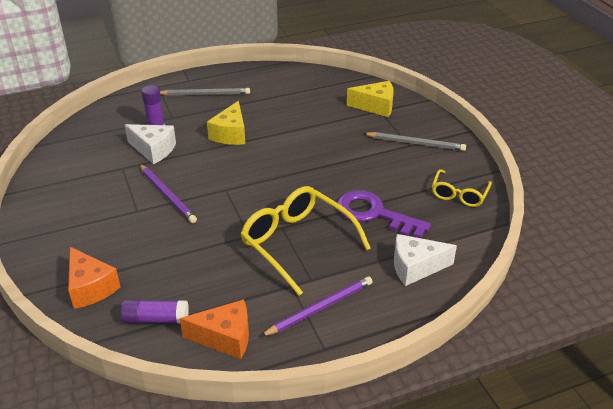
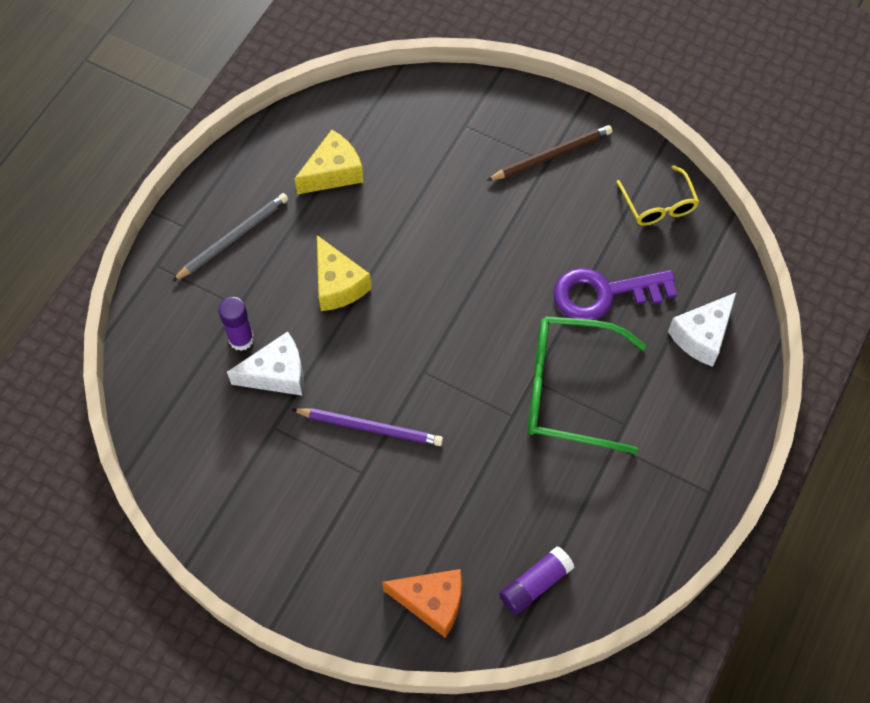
camera: 40 degrees left, 25 degrees up
(225, 338) = (617, 552): orange cheese -> none
(297, 243) = (569, 390): yellow glasses -> green glasses
(320, 308) = (665, 452): purple pencil -> none
(375, 106) = (454, 121): yellow cheese -> yellow cheese (333, 173)
(416, 143) = (551, 155): grey pencil -> brown pencil

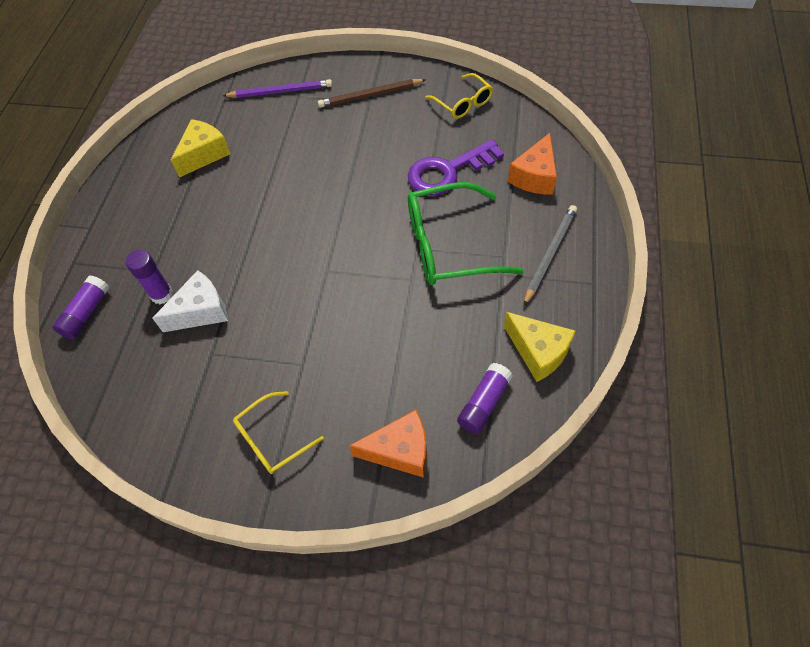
camera: 15 degrees left, 5 degrees down
(158, 333) = (86, 313): none -> purple glue stick
(233, 238) = (134, 223): grey pencil -> grey pencil (550, 254)
(309, 543) = (272, 439): none -> yellow glasses
(338, 284) = (232, 229): yellow cheese -> yellow cheese (538, 352)
(370, 427) = (295, 326): purple pencil -> purple pencil (280, 91)
(551, 155) = (370, 95): brown pencil -> brown pencil turned 150 degrees counterclockwise
(702, 336) = (535, 176): white cheese -> orange cheese

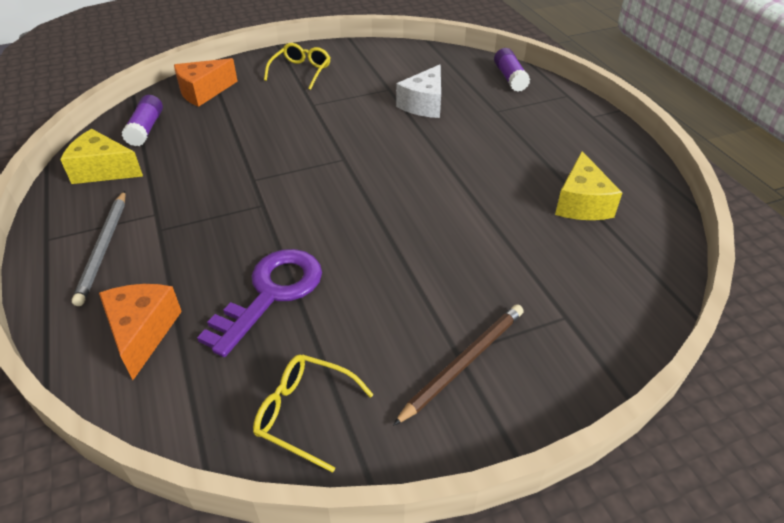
camera: 145 degrees right, 15 degrees down
(162, 295) = (468, 102): purple glue stick -> none
(280, 91) = (596, 313): purple pencil -> none
(449, 245) = (228, 217): green glasses -> none

